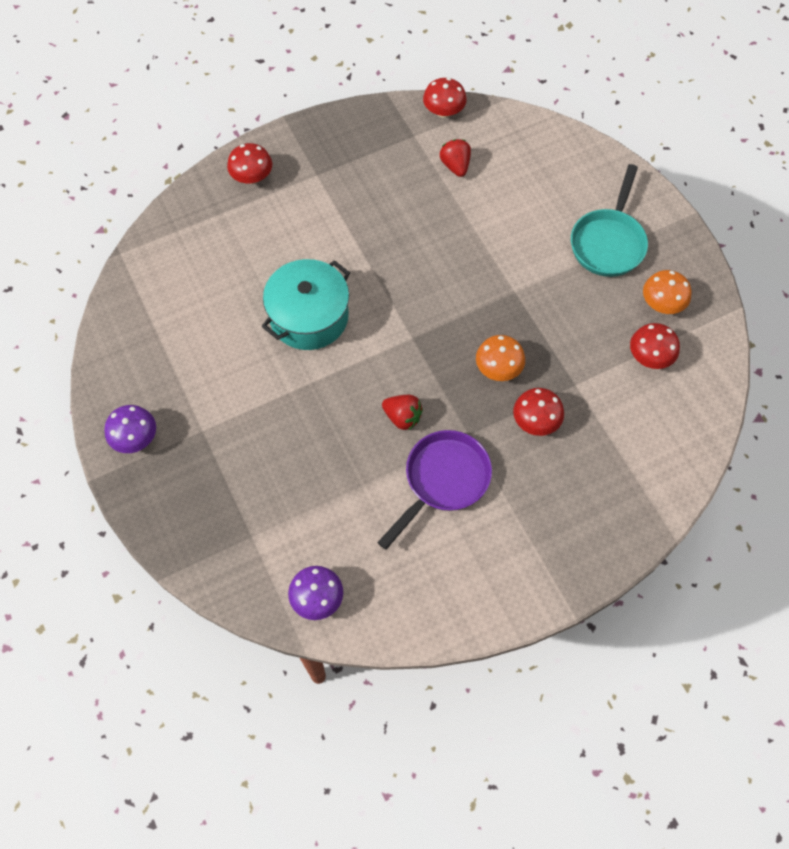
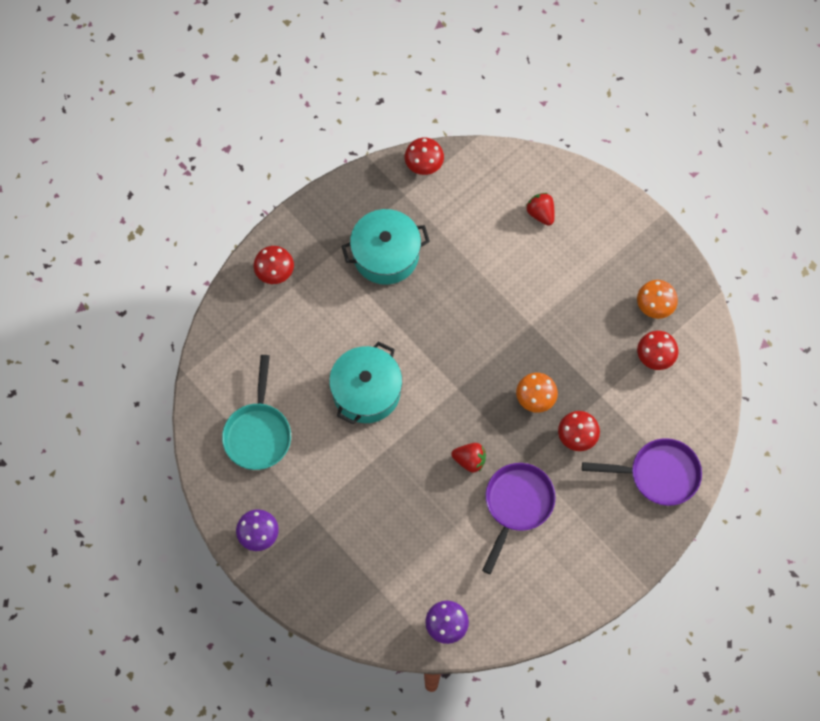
camera: 15 degrees left, 5 degrees up
(375, 187) = (386, 255): none -> turquoise pot
(455, 166) = (449, 217): red strawberry -> red strawberry (541, 213)
(608, 242) = (598, 259): turquoise pan -> turquoise pan (258, 433)
(622, 487) = (658, 474): none -> purple pan

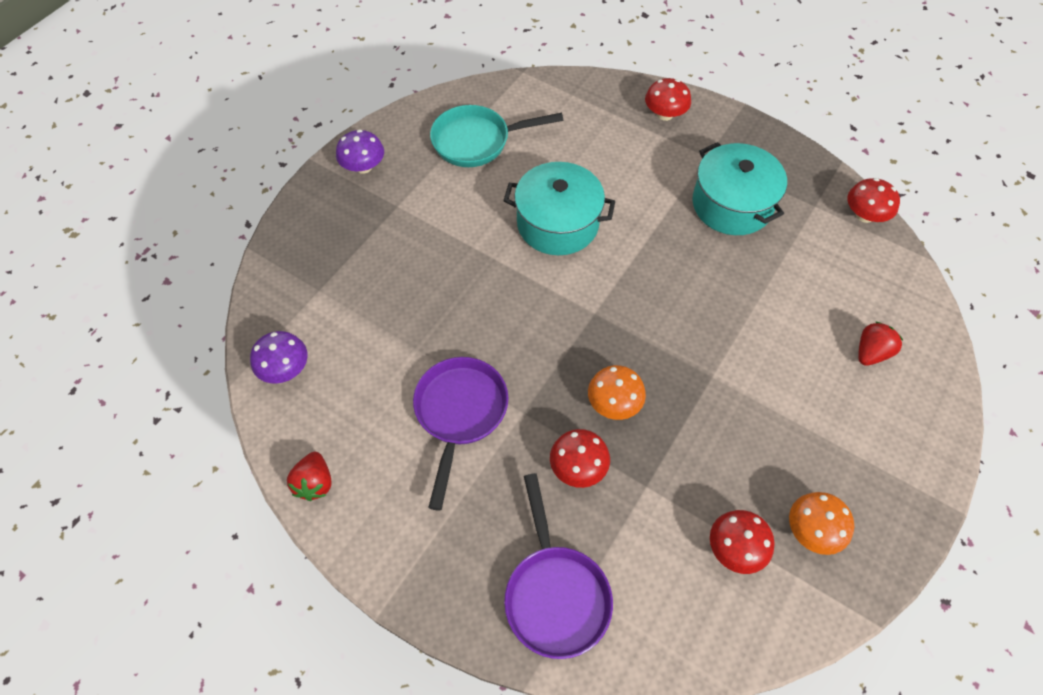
camera: 75 degrees right, 10 degrees down
(469, 460) = (505, 346): red strawberry -> red strawberry (315, 483)
(516, 505) = (459, 414): purple pan -> purple pan turned 90 degrees counterclockwise

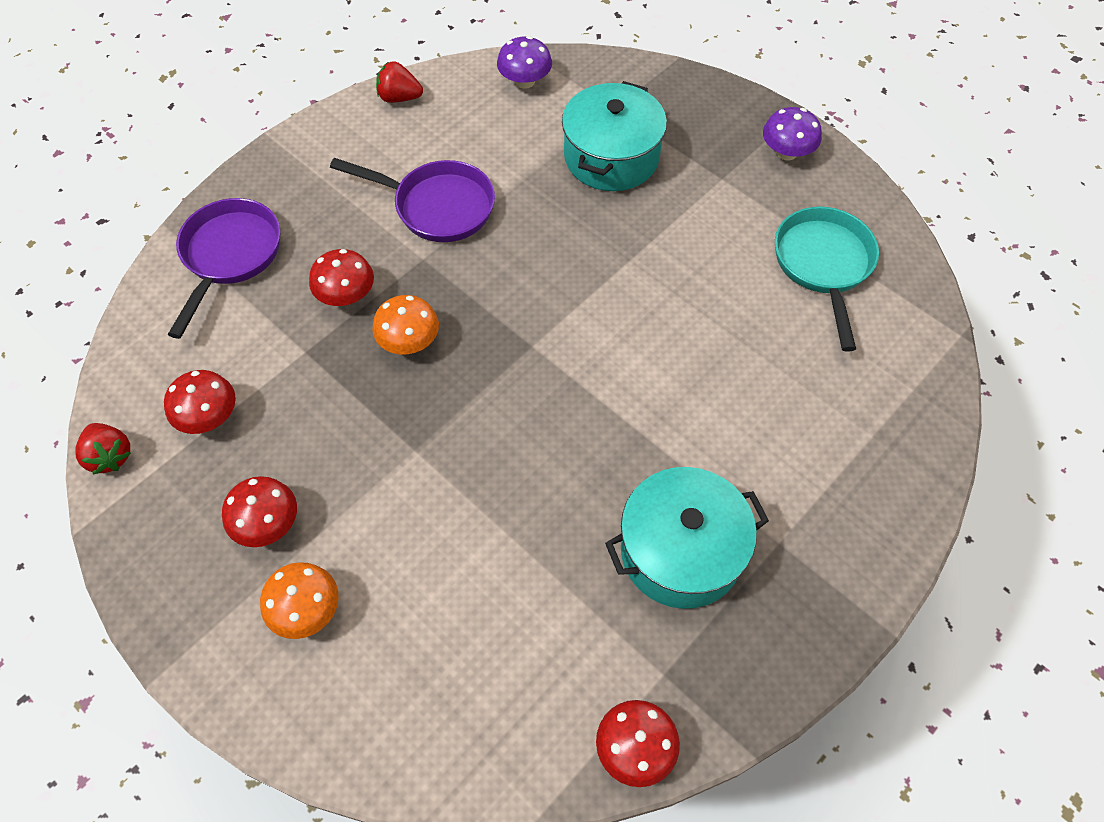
camera: 100 degrees right, 0 degrees up
(555, 594) = (229, 256): purple pan -> purple pan turned 105 degrees clockwise
(557, 223) = (674, 331): turquoise pot -> turquoise pot (611, 157)
(665, 114) = (871, 505): red mushroom -> red mushroom (267, 524)
(812, 530) = (197, 499): orange mushroom -> orange mushroom (306, 610)
(871, 352) = (395, 658): red strawberry -> red strawberry (110, 456)

